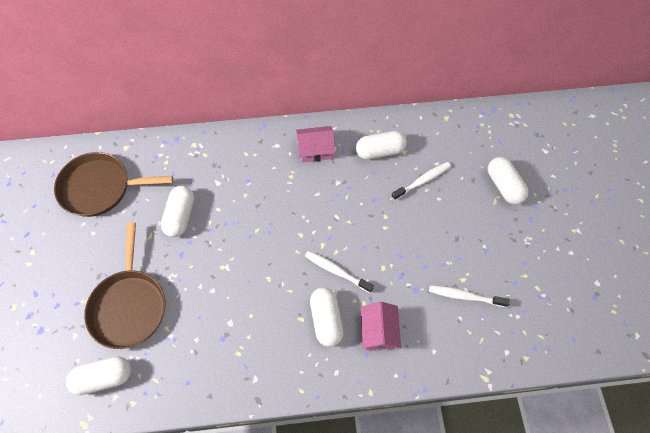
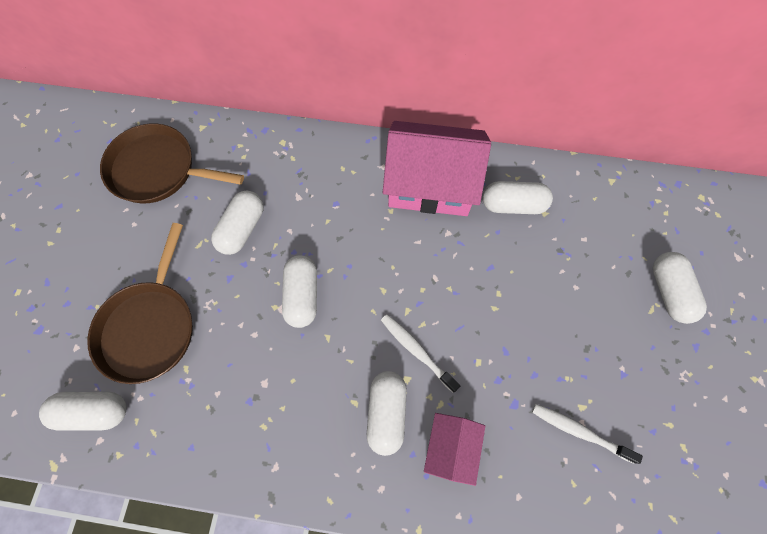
camera: 15 degrees right, 5 degrees up
(241, 253) = (302, 295): none -> white capsule
(315, 150) = (430, 184): pink house -> pink house, size x1.93
(422, 181) = (559, 258): white toothbrush -> none

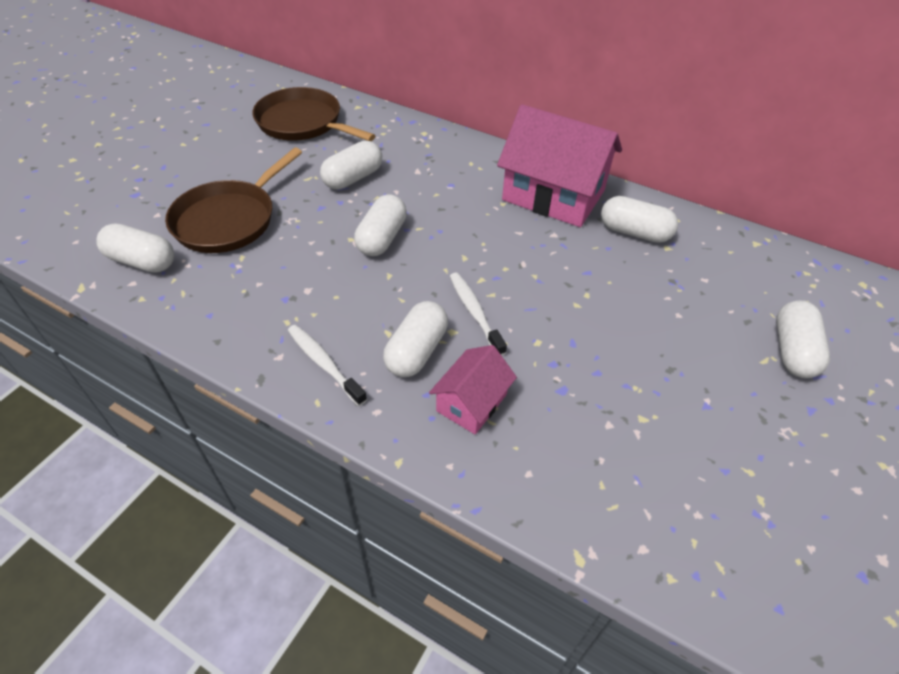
camera: 20 degrees right, 20 degrees down
(579, 431) = (630, 439): white toothbrush -> white toothbrush (324, 363)

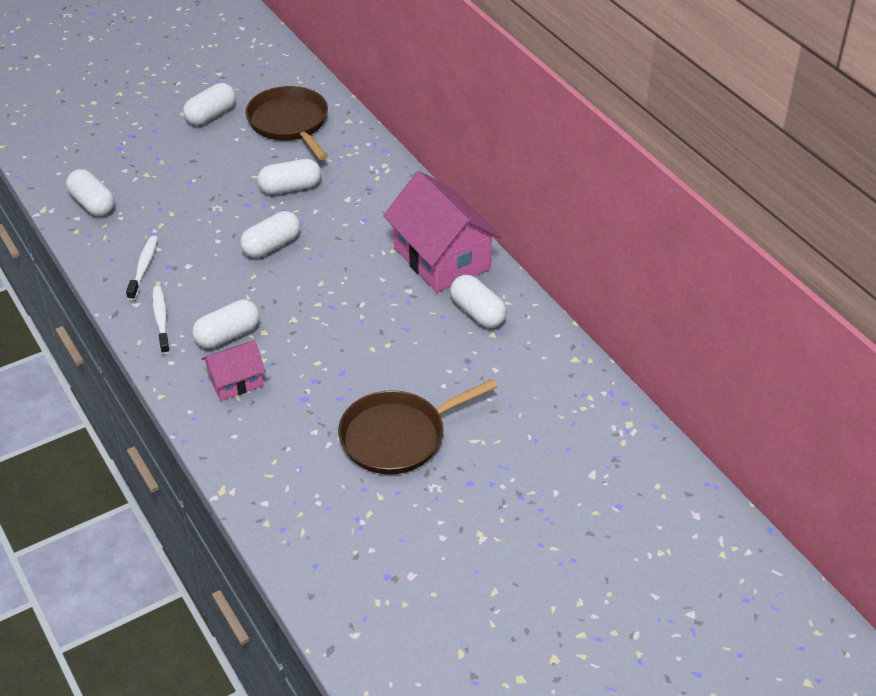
camera: 30 degrees right, 5 degrees down
(229, 220) = (171, 192): brown pan -> brown pan (397, 437)
(475, 312) = (291, 325): white toothbrush -> white toothbrush (143, 268)
(792, 351) = (503, 443): white capsule -> white capsule (211, 115)

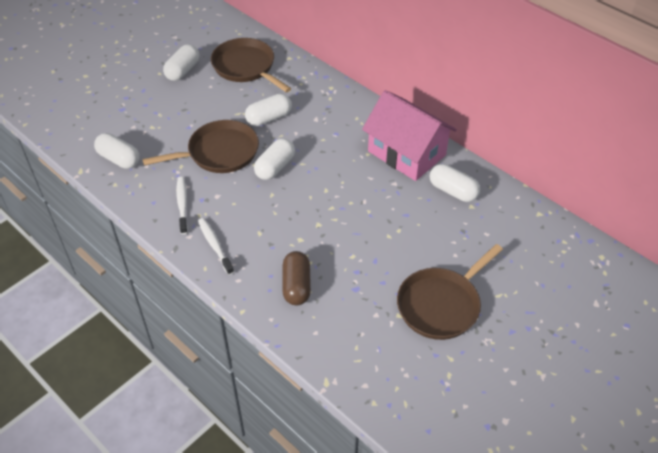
camera: 15 degrees left, 5 degrees up
(213, 217) = (219, 152): none -> brown pan
(228, 335) = (273, 248): white capsule -> none
(235, 381) = (296, 285): pink house -> brown capsule

